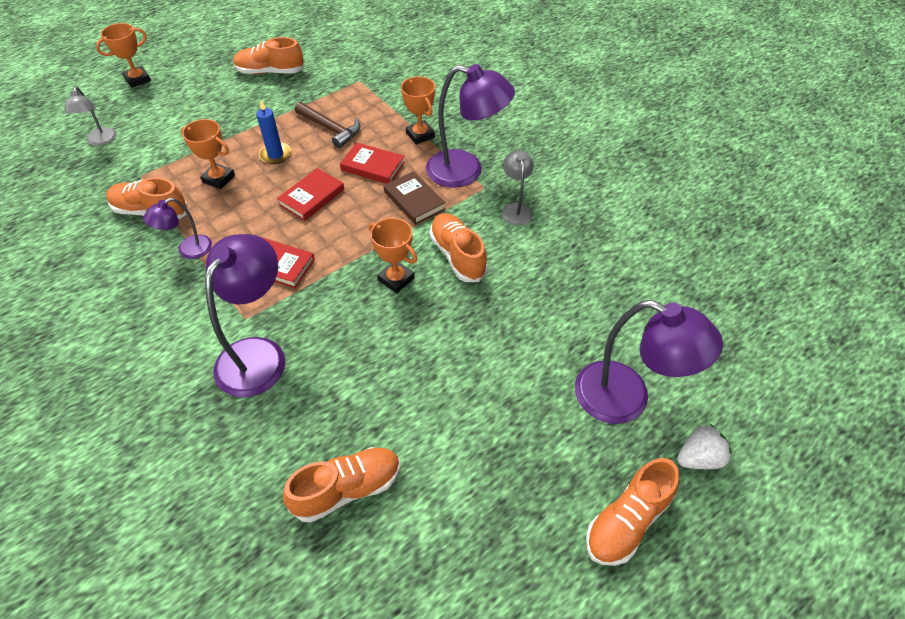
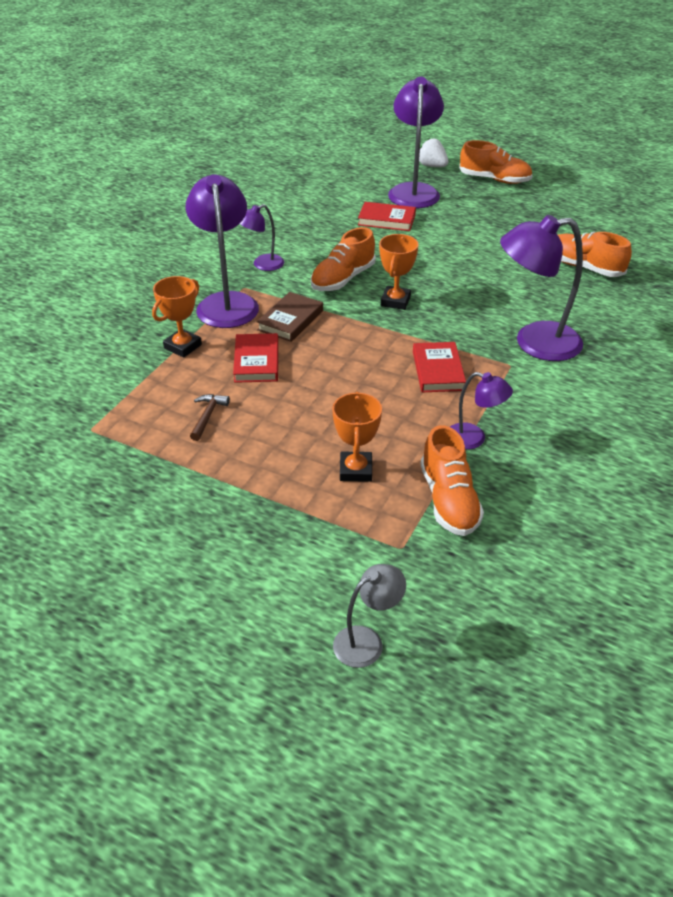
camera: 115 degrees left, 10 degrees down
(138, 79) = (190, 699): orange trophy -> none
(270, 72) = (101, 529): orange shoe -> none
(275, 155) = (283, 442): blue candle -> none
(312, 197) = (333, 385): red book -> red book (386, 220)
(330, 129) = (208, 416): brown hammer -> brown hammer, size x0.63
(516, 209) = (262, 265): grey lamp -> purple lamp

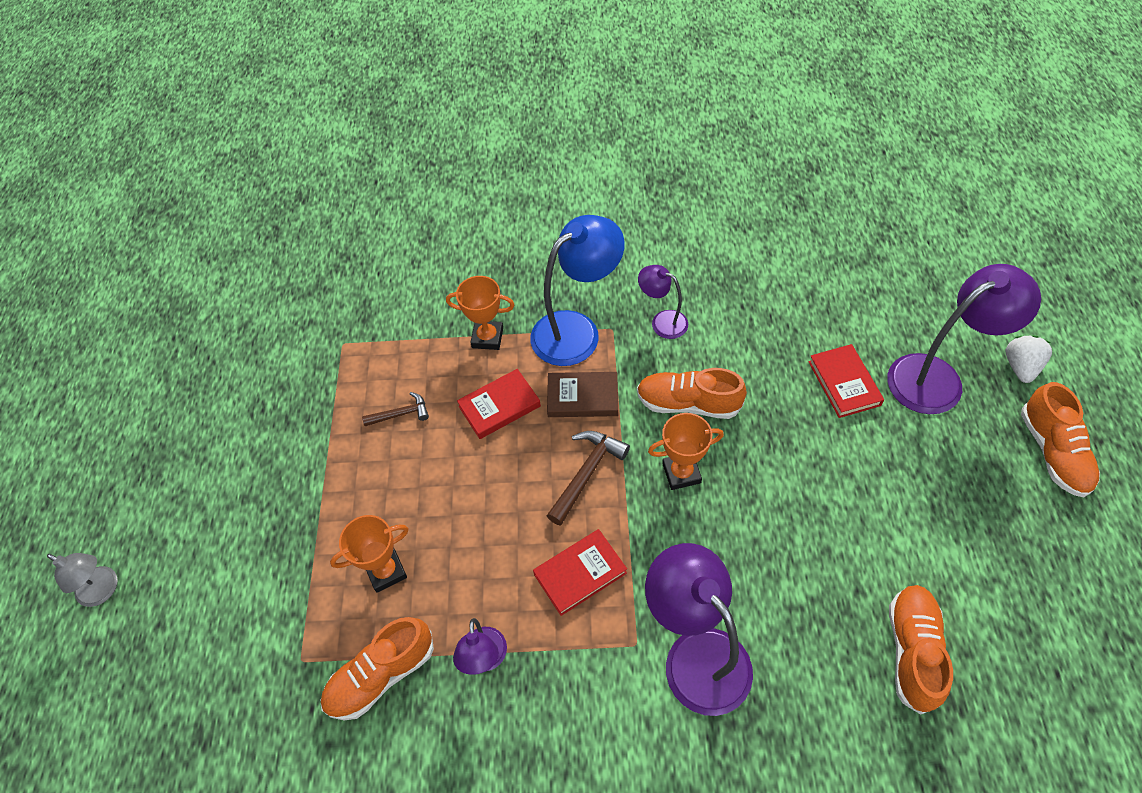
camera: 65 degrees right, 15 degrees up
(226, 302) = (576, 330): purple lamp -> blue lamp
(358, 340) = (587, 473): none -> brown hammer
(367, 641) = (183, 684): grey lamp -> grey lamp (103, 590)

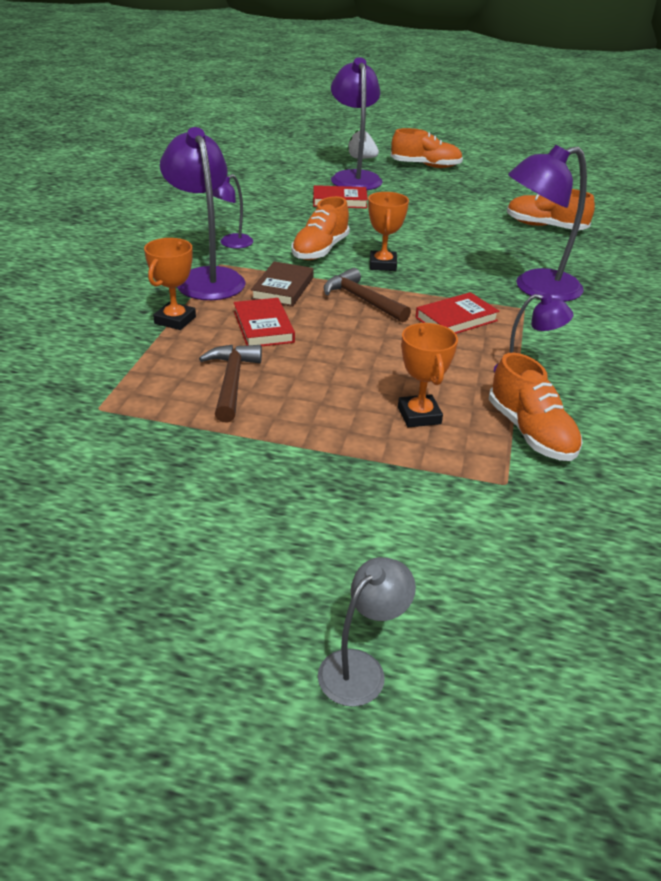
camera: 80 degrees left, 20 degrees down
(401, 414) = (232, 382): brown hammer -> brown hammer, size x1.60
(576, 330) = (207, 278): blue lamp -> purple lamp
(580, 573) = (456, 319): red book -> red book turned 75 degrees clockwise

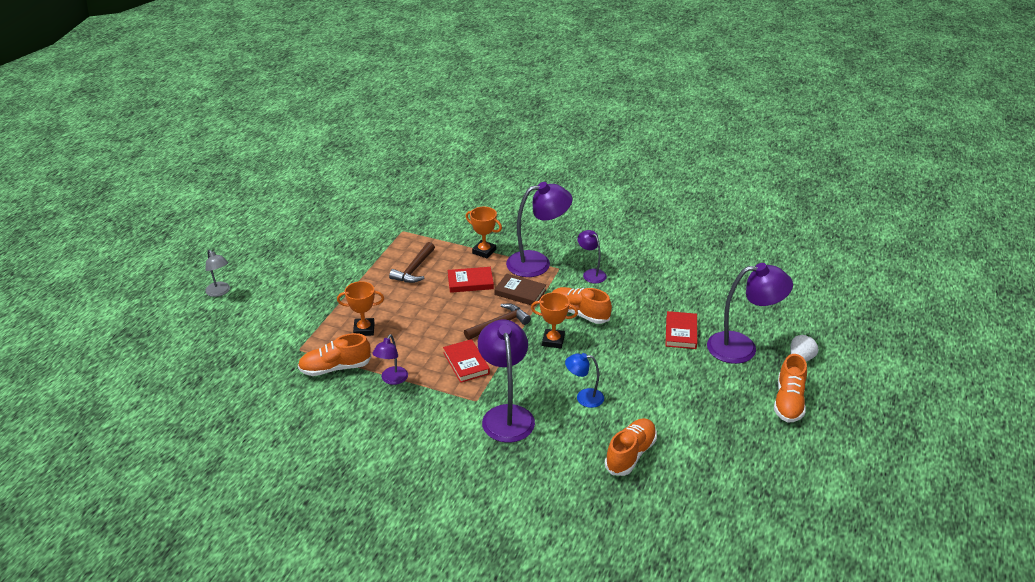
camera: 100 degrees right, 0 degrees up
(232, 382) = (414, 269): brown hammer -> brown hammer turned 105 degrees clockwise
(476, 247) = (584, 398): none -> blue lamp

